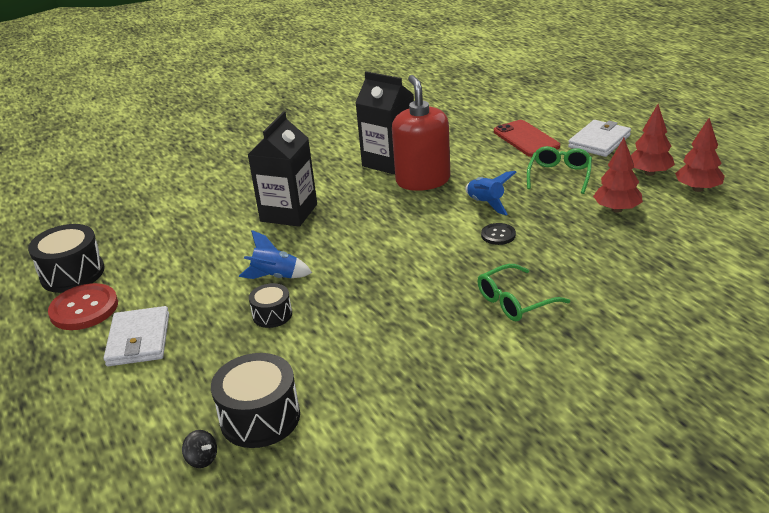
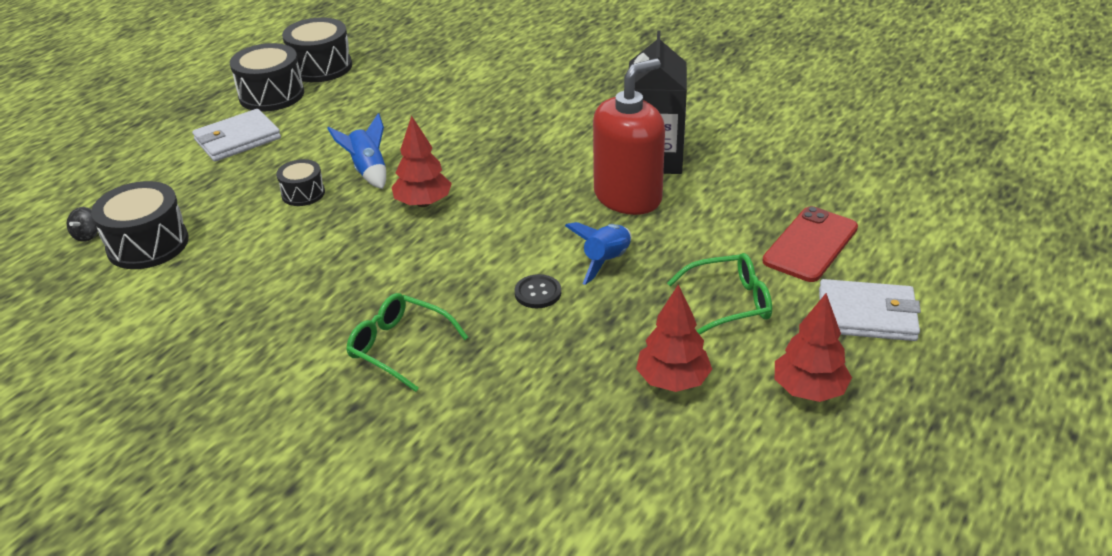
camera: 60 degrees right, 5 degrees up
(84, 309) = (271, 95): red button -> black drum
(289, 213) = (493, 134): black carton -> none
(697, 189) = (799, 454): red tree -> red tree (423, 203)

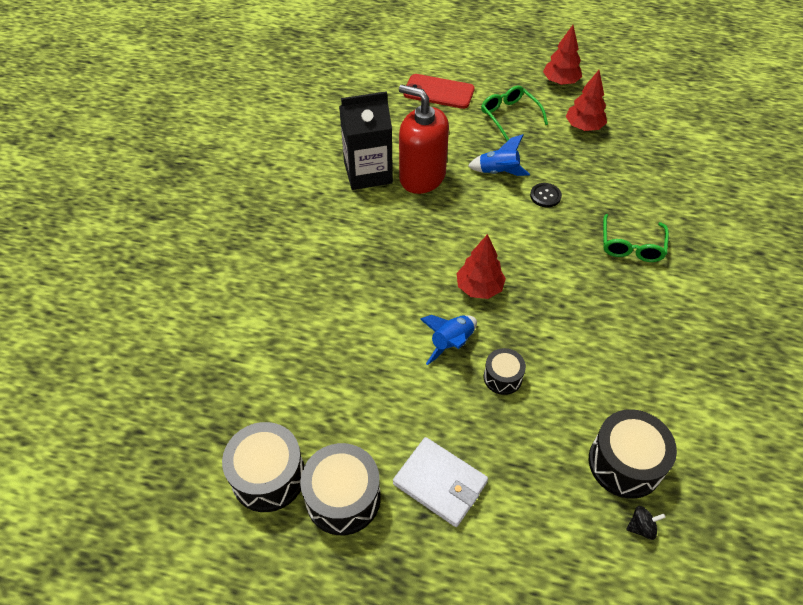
camera: 110 degrees left, 15 degrees up
(867, 315) = (492, 68): white wallet -> none

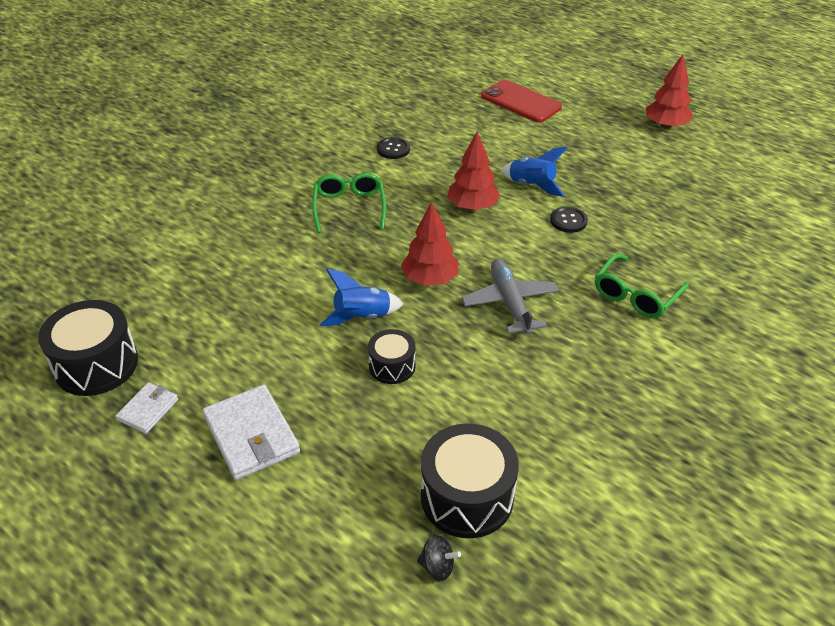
camera: 25 degrees right, 10 degrees down
(343, 498) = (148, 410): black drum -> white wallet
(368, 172) = (393, 149): black carton -> black button
(422, 176) = (446, 167): red soap dispenser -> none
(509, 116) = (582, 141): green glasses -> green glasses (349, 207)
(550, 287) = (510, 303): none -> grey plane
(583, 127) = (662, 172): red tree -> red tree (472, 207)

